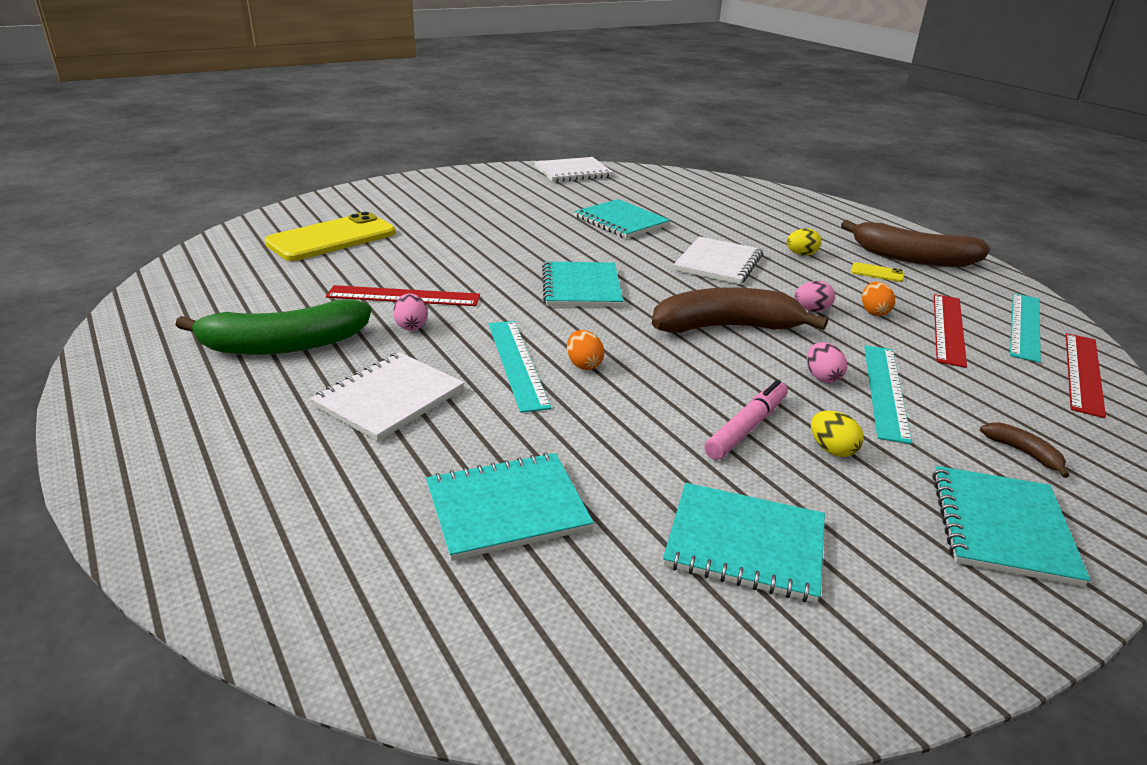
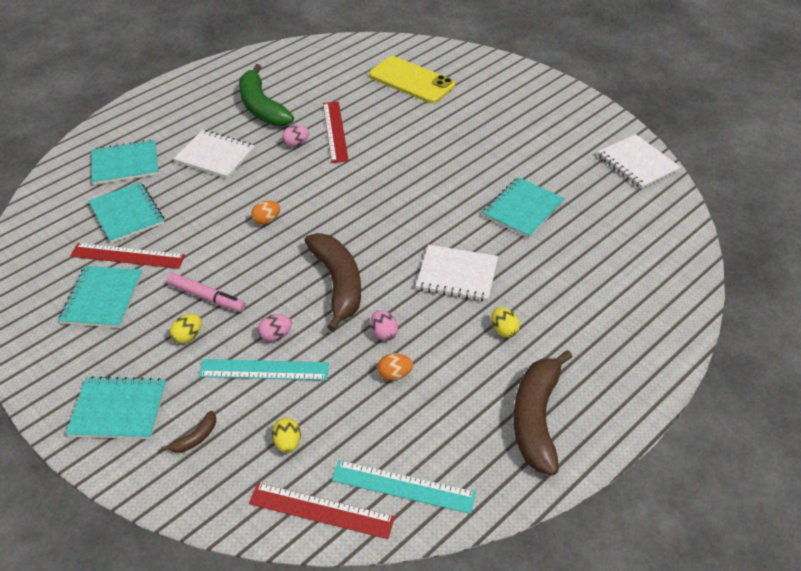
camera: 80 degrees right, 15 degrees up
(517, 363) = (262, 193): turquoise ruler -> none
(581, 287) = (378, 204): turquoise notebook -> turquoise notebook (125, 164)
(877, 273) = (484, 385): yellow phone -> none
(948, 329) = (378, 424): red ruler -> red ruler (127, 256)
(999, 384) = (288, 443): none -> yellow egg

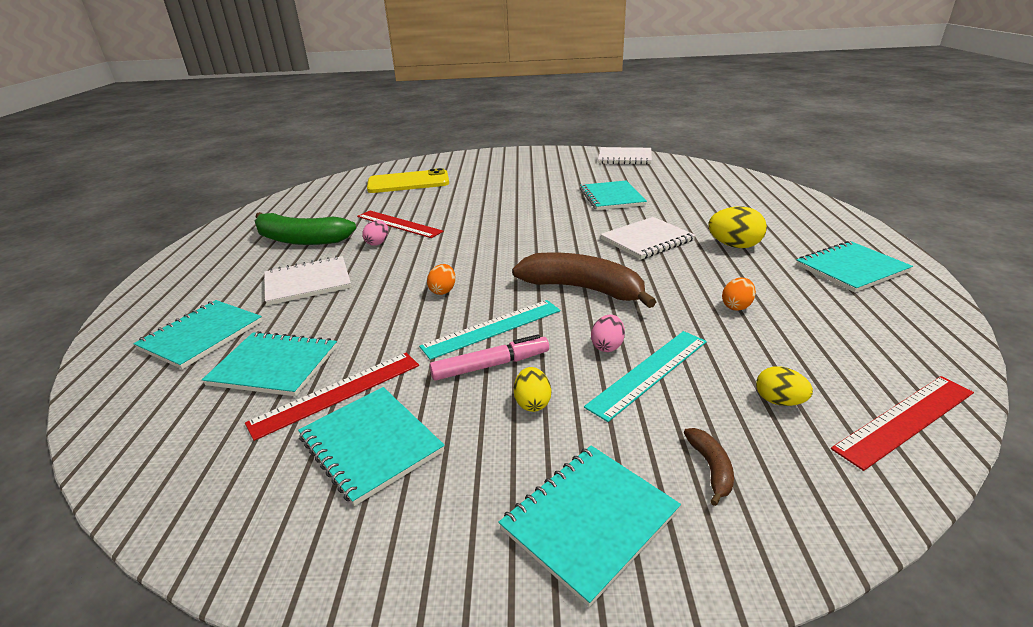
camera: 45 degrees left, 15 degrees down
(384, 333) = (676, 292): pink egg -> none
(403, 486) = (897, 357): turquoise ruler -> turquoise ruler (492, 328)
(504, 330) = (734, 246): yellow egg -> yellow egg, size x1.63
(536, 418) = (851, 268): brown banana -> turquoise notebook

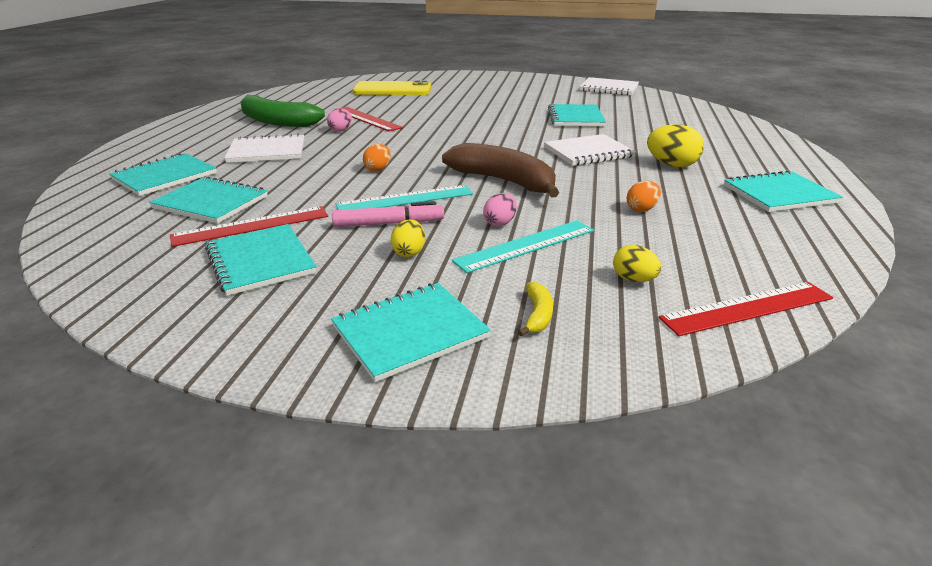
camera: 10 degrees right, 0 degrees up
(711, 468) = (537, 315): brown banana -> yellow banana

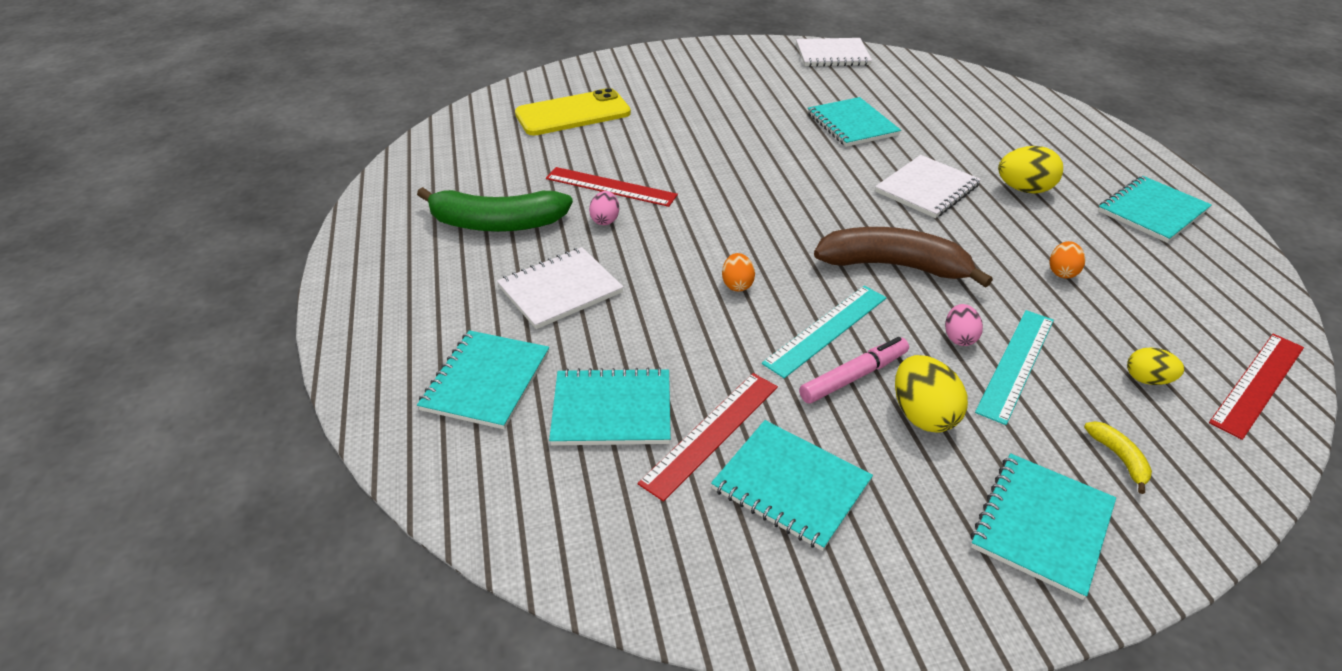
camera: 25 degrees left, 10 degrees up
(409, 252) = (922, 415): yellow egg -> yellow egg, size x1.63

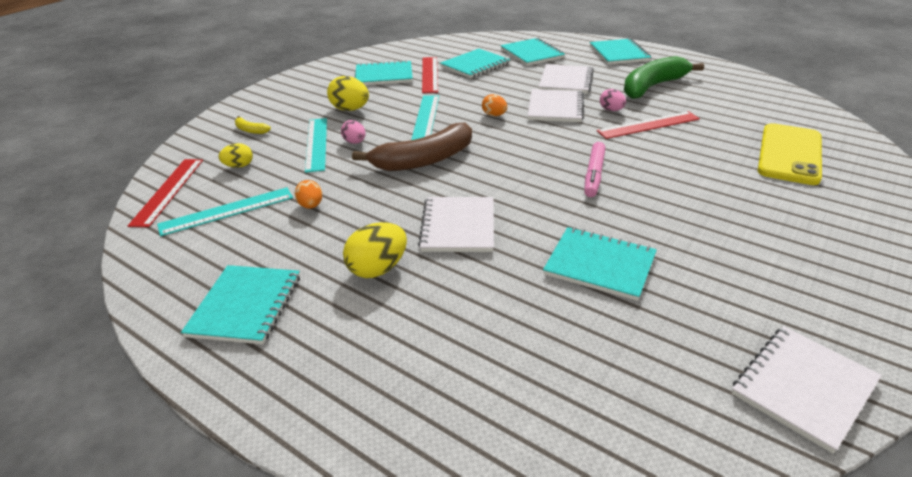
camera: 140 degrees right, 5 degrees down
(652, 256) = (555, 108): none -> white notebook
(854, 377) = (393, 108): pink marker -> pink marker (594, 174)
(1041, 525) = (280, 101): turquoise notebook -> turquoise notebook (619, 53)
(1168, 312) = (227, 211): none -> turquoise ruler

